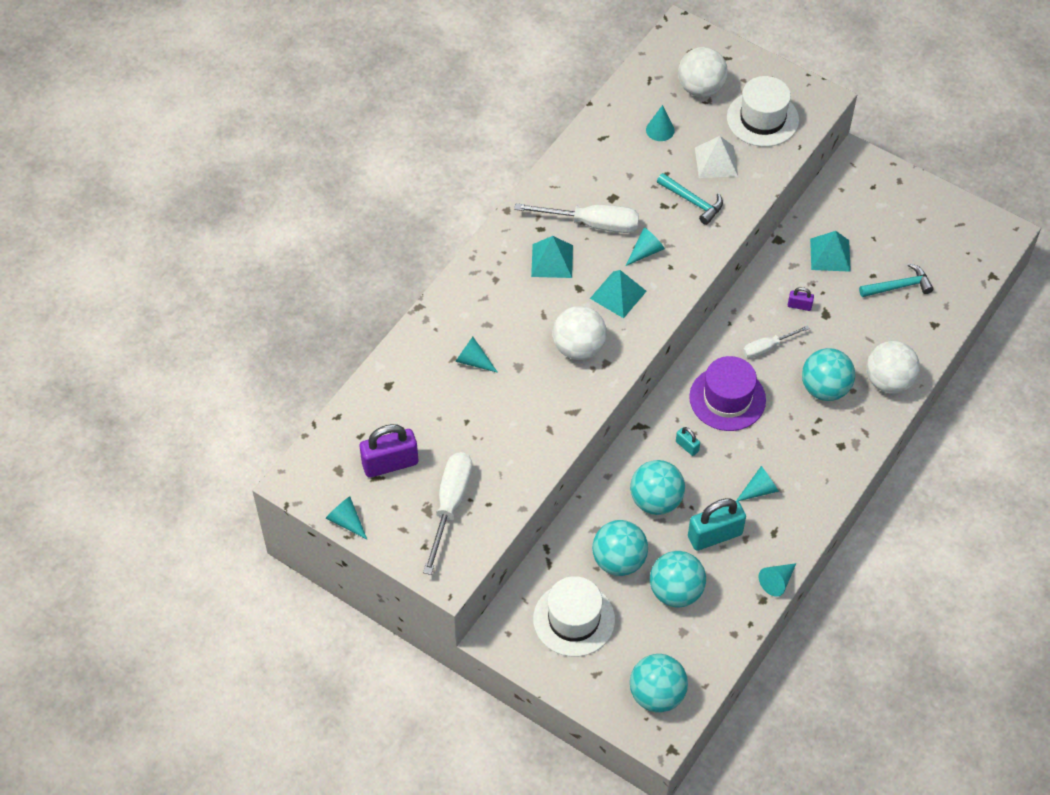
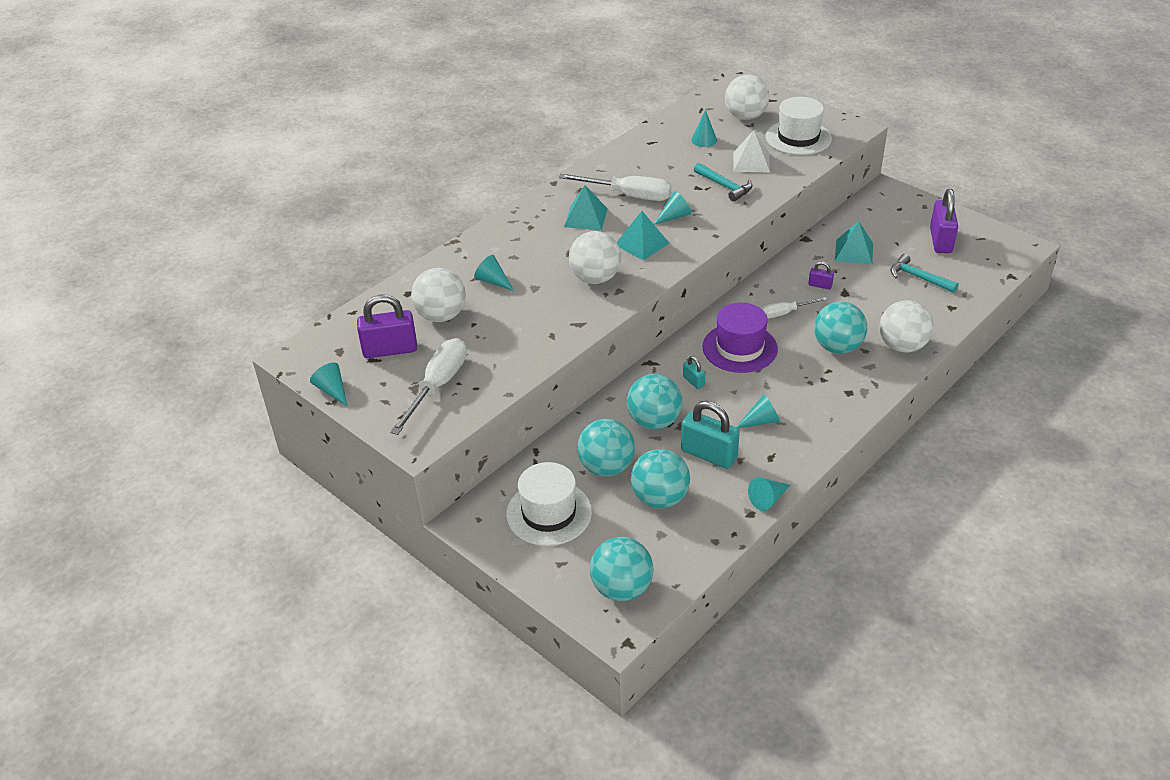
camera: 10 degrees right, 15 degrees down
(431, 413) = (441, 316): none -> white ball
(715, 535) = (709, 454): turquoise padlock -> turquoise padlock turned 45 degrees clockwise
(899, 286) = (918, 277): turquoise hammer -> turquoise hammer turned 135 degrees counterclockwise
(919, 231) = (940, 241): none -> purple padlock

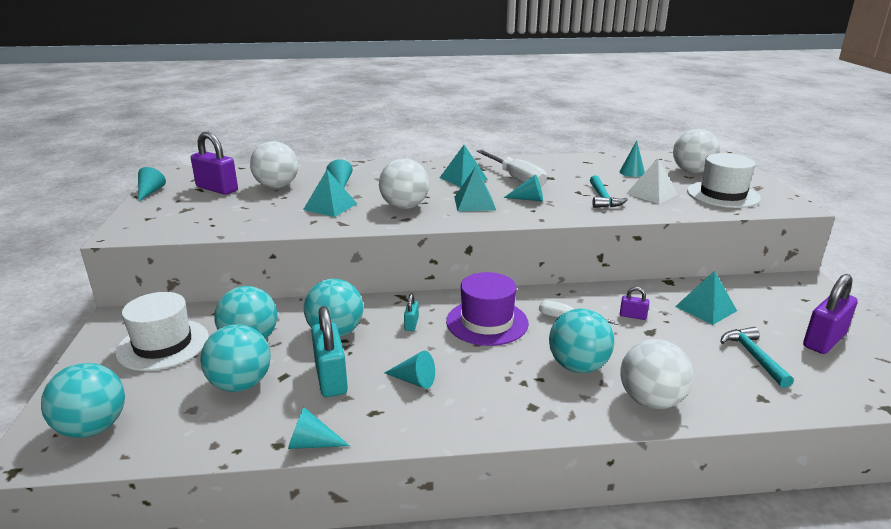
camera: 40 degrees right, 15 degrees down
(437, 386) = (197, 214): white screwdriver -> none
(535, 312) = (330, 206): none -> turquoise pyramid
(820, 285) = (633, 316): purple padlock -> purple padlock turned 45 degrees counterclockwise

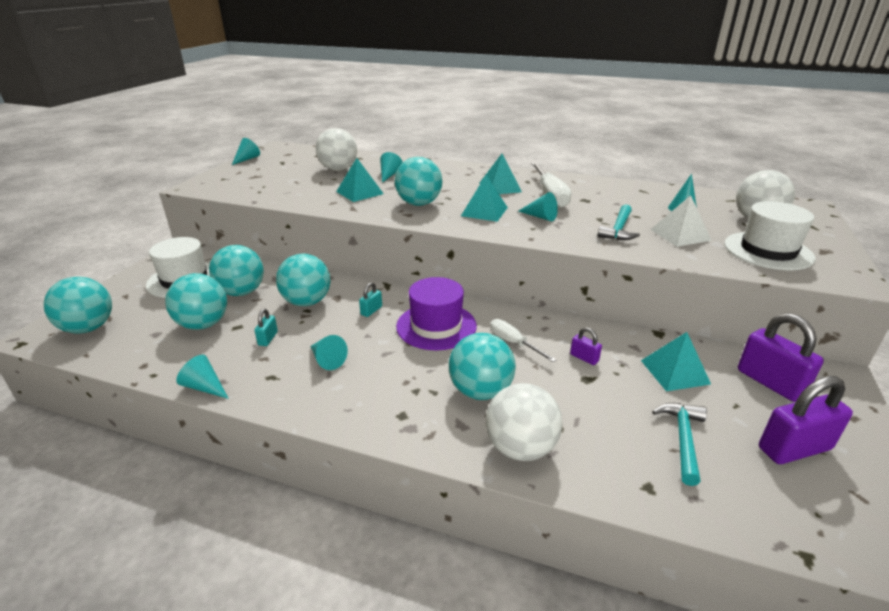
camera: 25 degrees right, 5 degrees up
(217, 189) = (294, 164): purple padlock -> purple padlock (770, 382)
(331, 378) = (268, 338): turquoise padlock -> turquoise padlock, size x0.48
(404, 207) = (419, 204): white ball -> turquoise ball

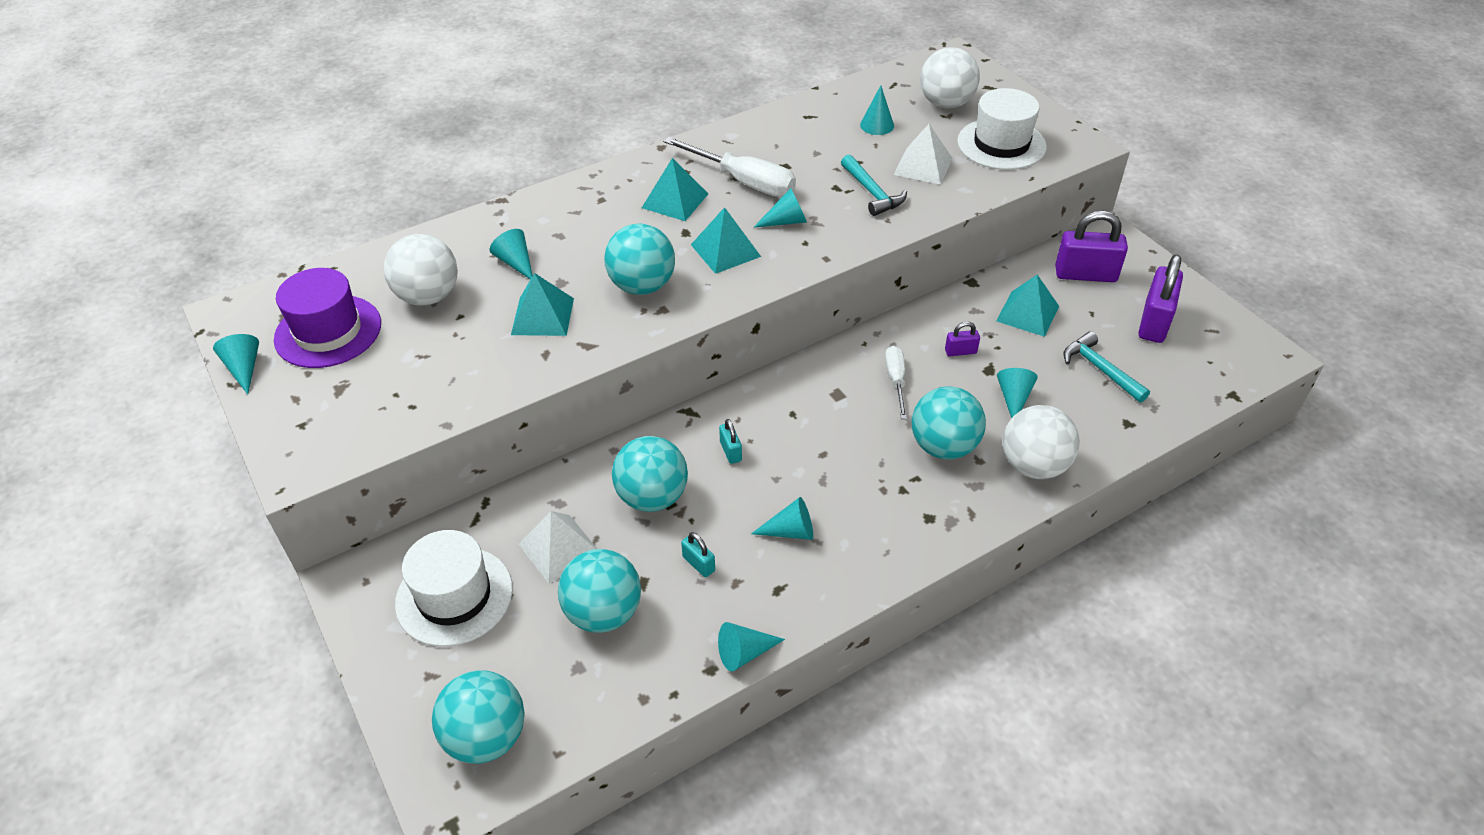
camera: 50 degrees left, 15 degrees up
(242, 292) = (559, 548): turquoise ball -> white pyramid
(436, 326) = (813, 417): purple hat -> purple hat (328, 331)
(513, 343) = (896, 381): white screwdriver -> white screwdriver turned 90 degrees clockwise
(577, 404) = (1013, 398): none -> turquoise cone

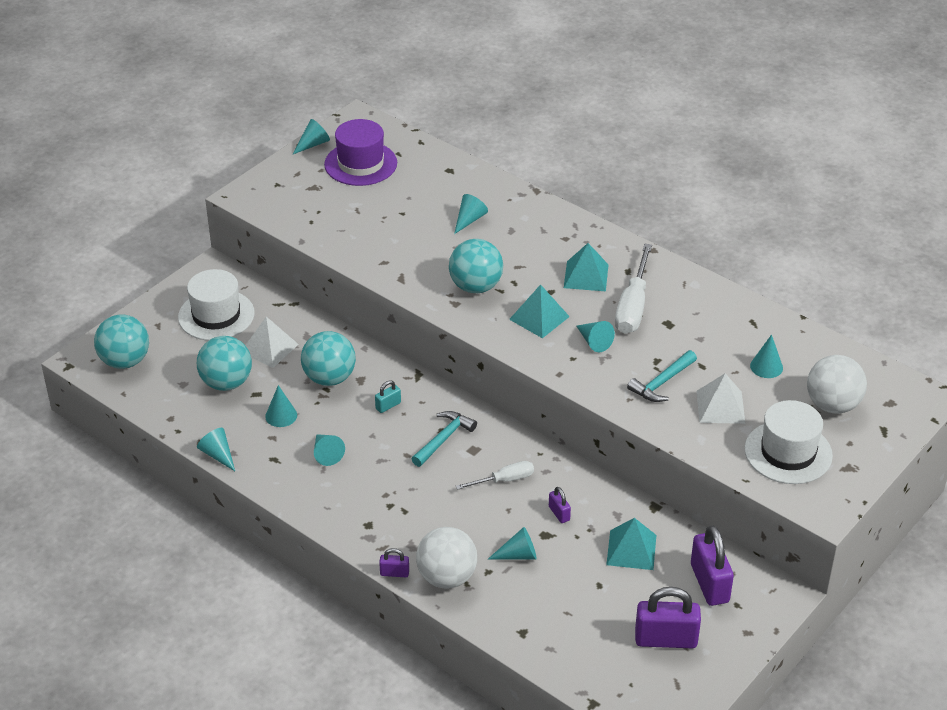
camera: 70 degrees right, 5 degrees down
(428, 296) = (414, 193): white ball -> none
(543, 316) = (420, 249): turquoise pyramid -> none
(698, 564) = (281, 415): turquoise padlock -> turquoise cone
(943, 446) = (444, 521): turquoise ball -> none
(1016, 511) = (394, 573): none -> purple padlock
(1100, 369) = (581, 607): turquoise hammer -> turquoise hammer (443, 439)

